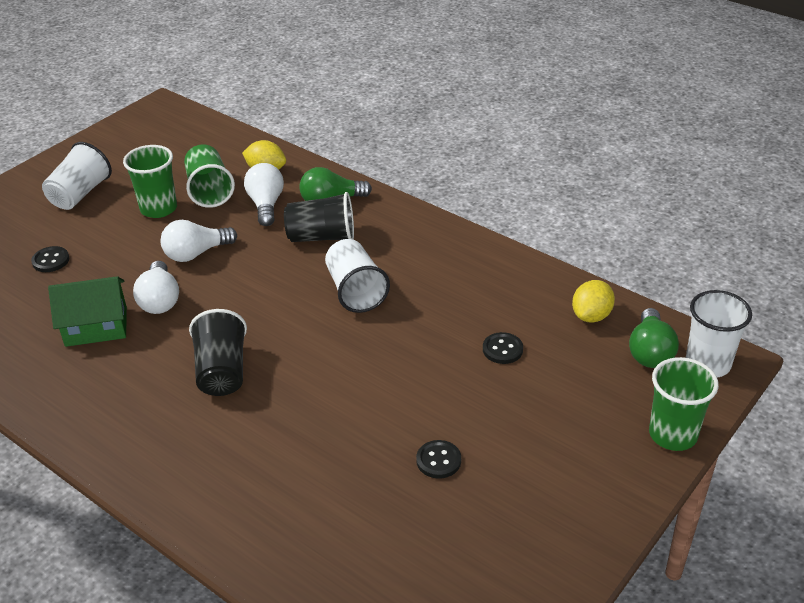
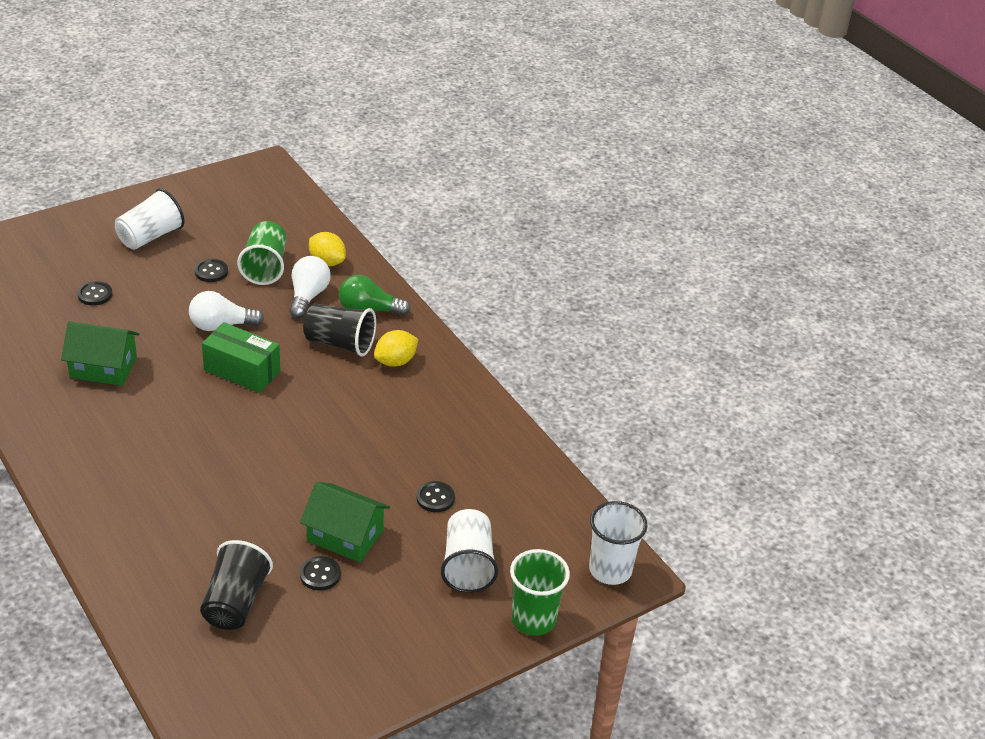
camera: 15 degrees right, 0 degrees up
(158, 208) = (211, 272): green cup -> black button
(160, 300) = (168, 360): white light bulb -> none
(222, 371) = (186, 441): black cup -> black cup (235, 602)
(241, 289) = (242, 371): none -> green box
(355, 291) = (339, 404): white cup -> white cup (467, 565)
(439, 413) = (345, 536): none -> green house
(591, 316) = (535, 493): yellow lemon -> yellow lemon (395, 361)
(650, 352) = (565, 542): green light bulb -> none

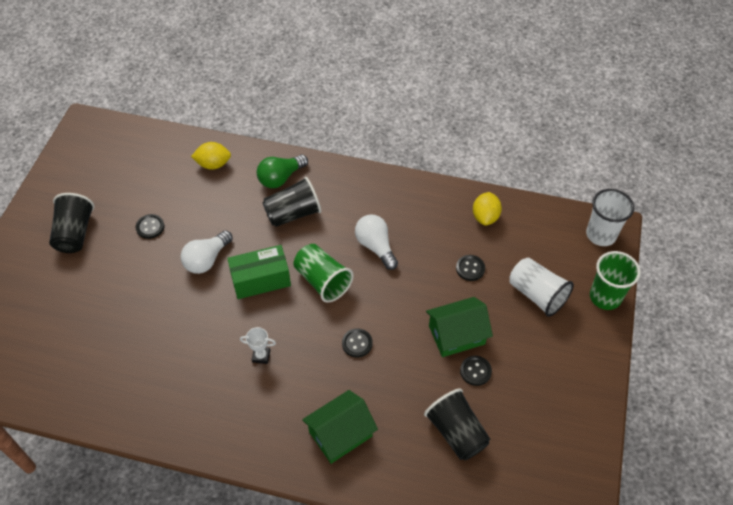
camera: 40 degrees left, 15 degrees up
(95, 294) = (94, 305): black button -> black button (357, 343)
(103, 367) = (172, 351): green house -> green house (340, 434)
(150, 237) = (75, 233): white cup -> black cup
(163, 423) = (261, 356): none -> white trophy
(265, 267) = (180, 197): green cup -> green cup (322, 281)
(308, 296) = (233, 197): white light bulb -> white light bulb (375, 246)
(395, 361) = (339, 200): yellow lemon -> yellow lemon (485, 217)

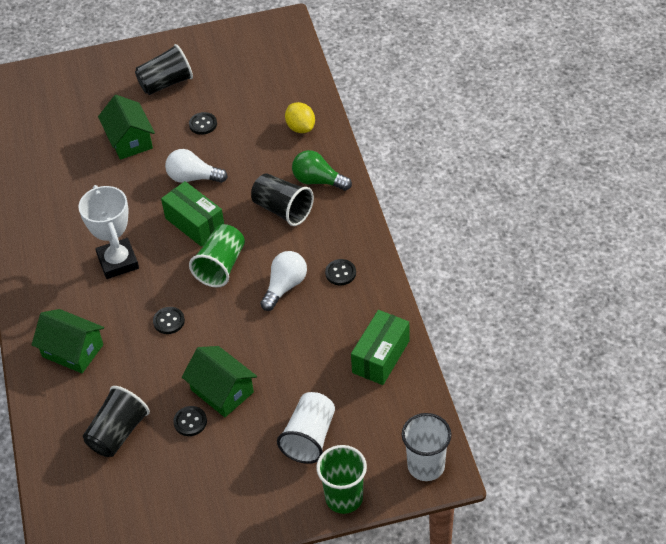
camera: 65 degrees right, 5 degrees down
(120, 288) = (129, 140): none -> green house
(261, 356) = (118, 262): white trophy -> white trophy, size x2.21
(470, 268) = (306, 370): black button -> black button (340, 273)
(485, 217) = (380, 356): yellow lemon -> green box

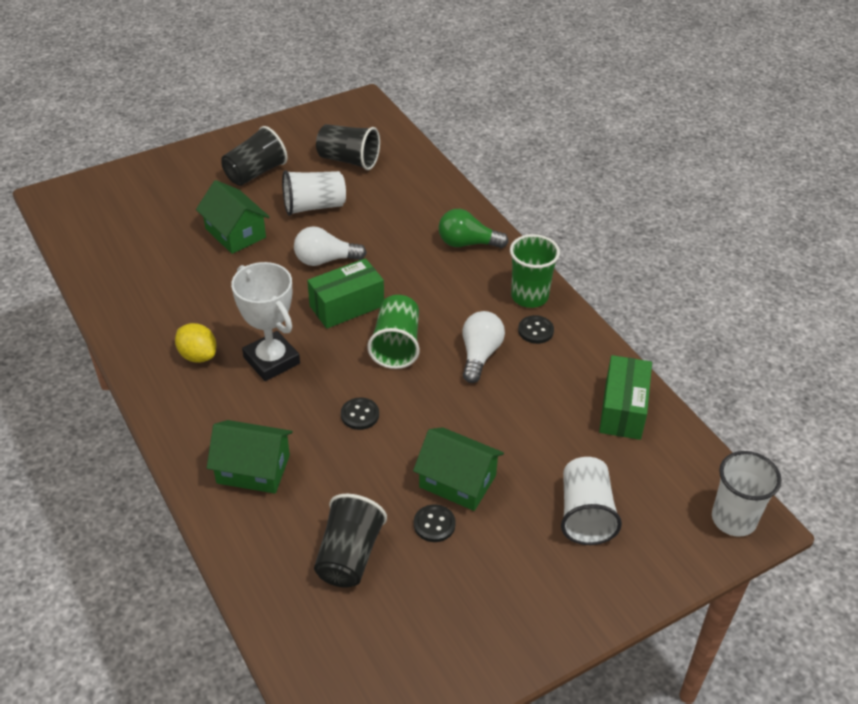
camera: 20 degrees left, 5 degrees down
(195, 223) = (347, 306): green box -> green box turned 60 degrees counterclockwise
(203, 124) = (314, 206): black button -> white cup
(282, 210) = (441, 277): black cup -> black cup (349, 160)
(300, 128) = (424, 195): yellow lemon -> yellow lemon (198, 355)
(344, 498) = (659, 576): green cup -> green cup (529, 296)

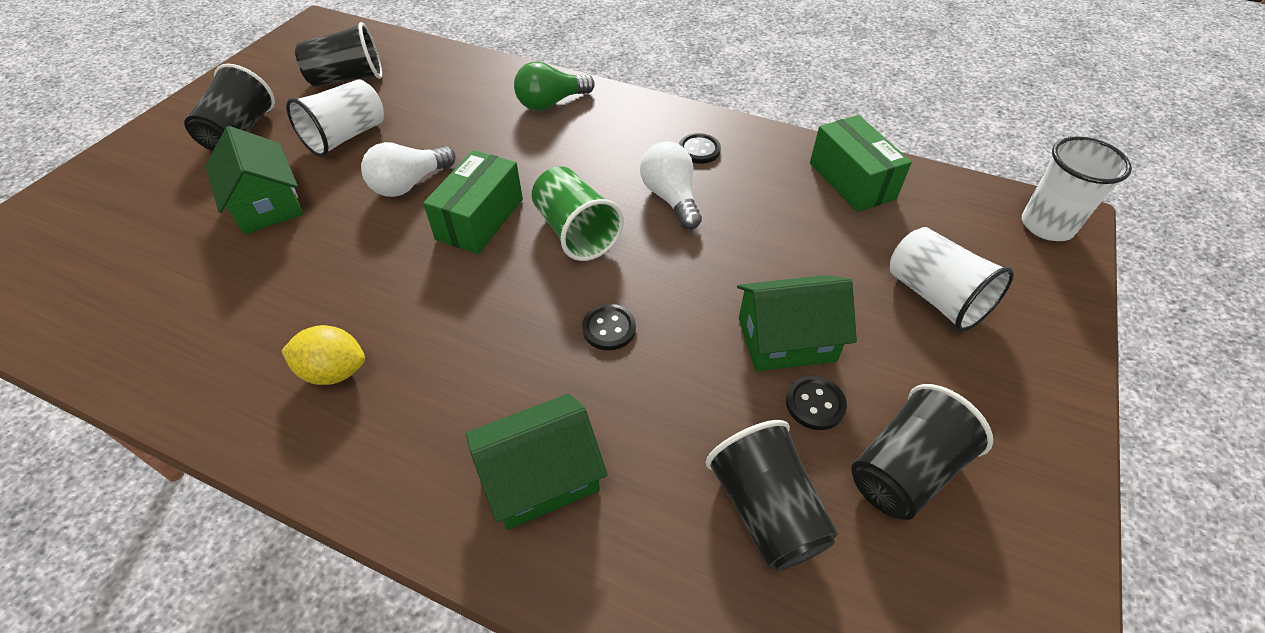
camera: 35 degrees left, 5 degrees up
(235, 233) = (267, 204): green house -> green house turned 45 degrees clockwise
(271, 360) = (442, 324): white trophy -> none
(445, 587) = (904, 471): none -> black cup
(529, 296) = (660, 123): green cup -> none

